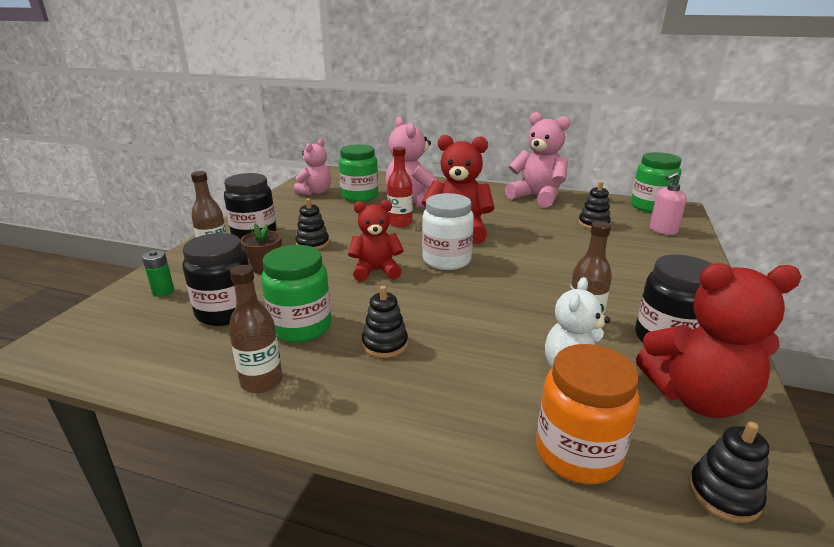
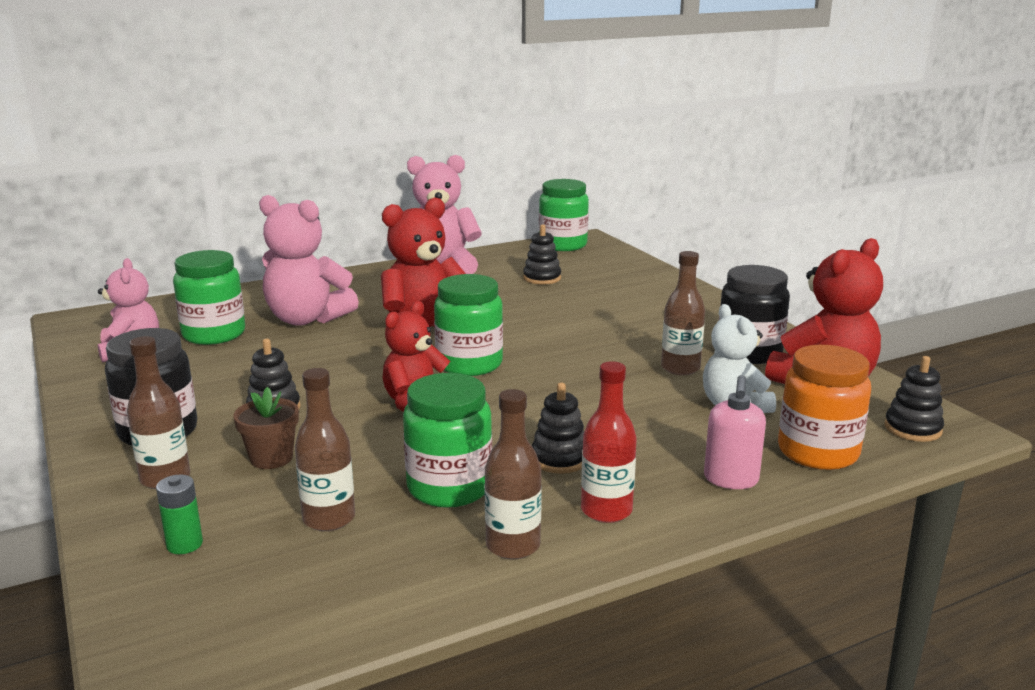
camera: 45 degrees left, 5 degrees down
(226, 312) = (329, 519): black jar -> brown bottle
(400, 223) = (338, 346): red bottle -> red bottle (606, 510)
(446, 260) = (469, 364): white jar -> green jar
(662, 230) = (608, 265): pink soap dispenser -> pink soap dispenser (731, 480)

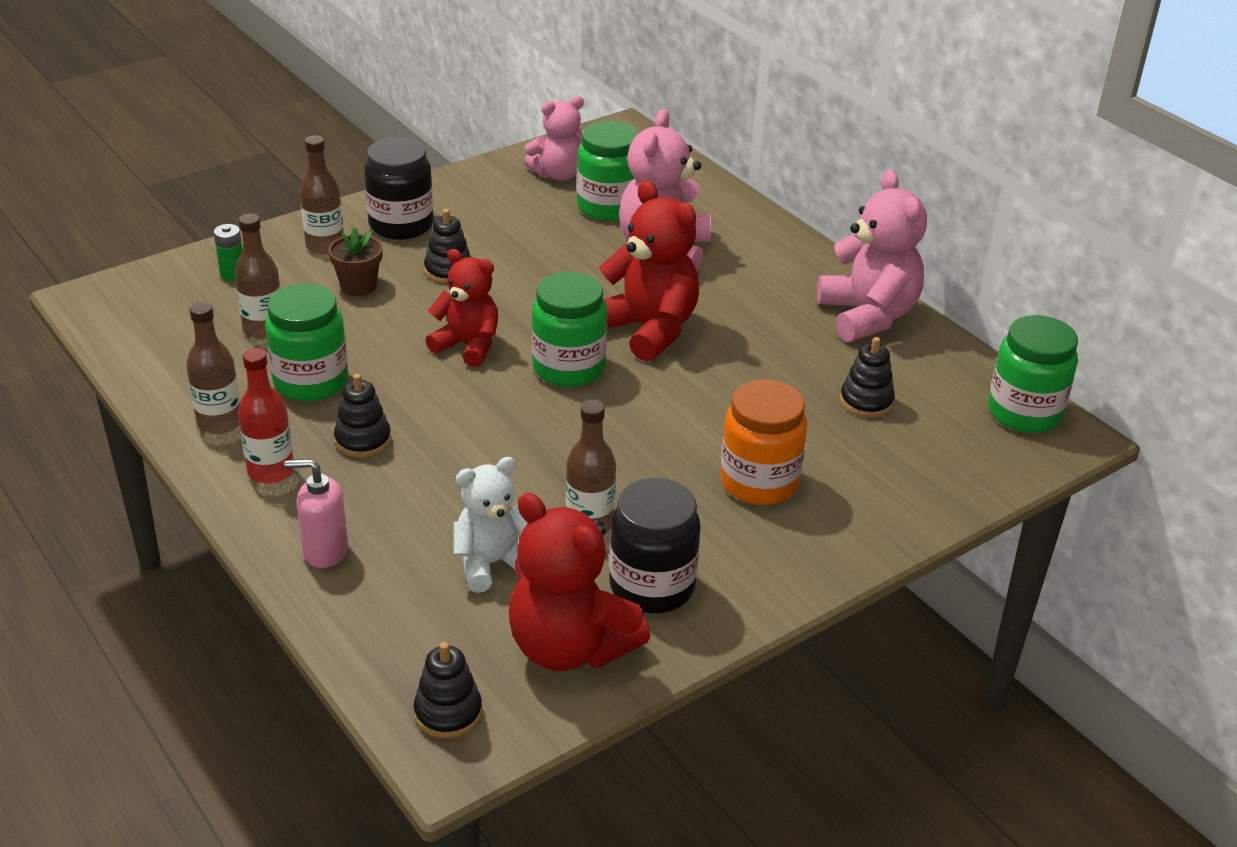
camera: 80 degrees right, 15 degrees up
(818, 452) = (384, 621): orange jar -> orange jar (759, 482)

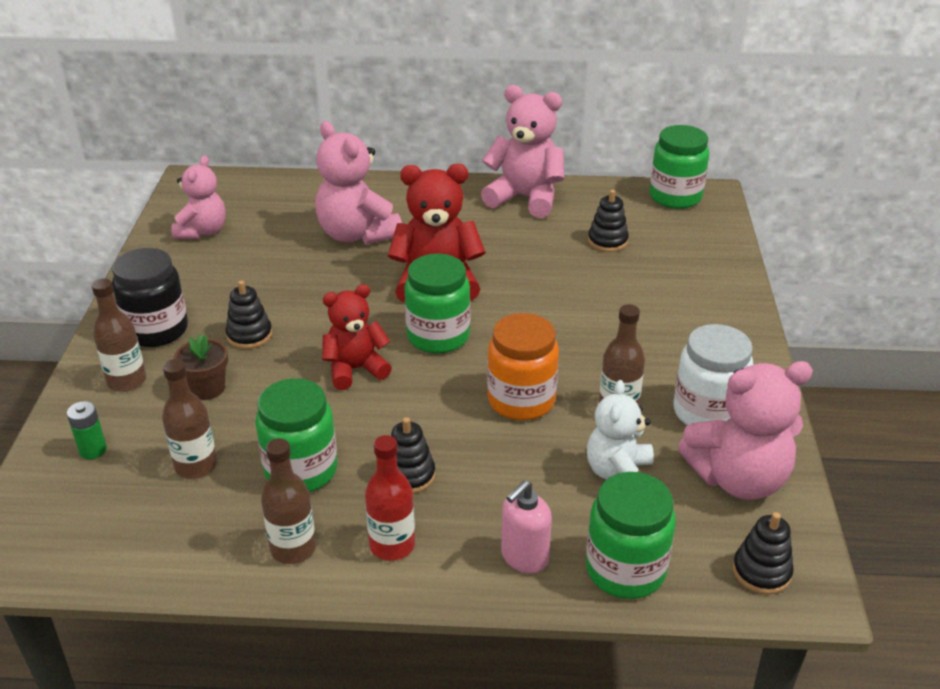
camera: 50 degrees left, 0 degrees up
(570, 647) = (738, 479): red teddy bear -> pink teddy bear
(608, 207) = (274, 231): green jar -> green jar (625, 570)
(652, 586) = (707, 412): black jar -> white jar
(759, 482) = (644, 318): orange jar -> orange jar (521, 400)

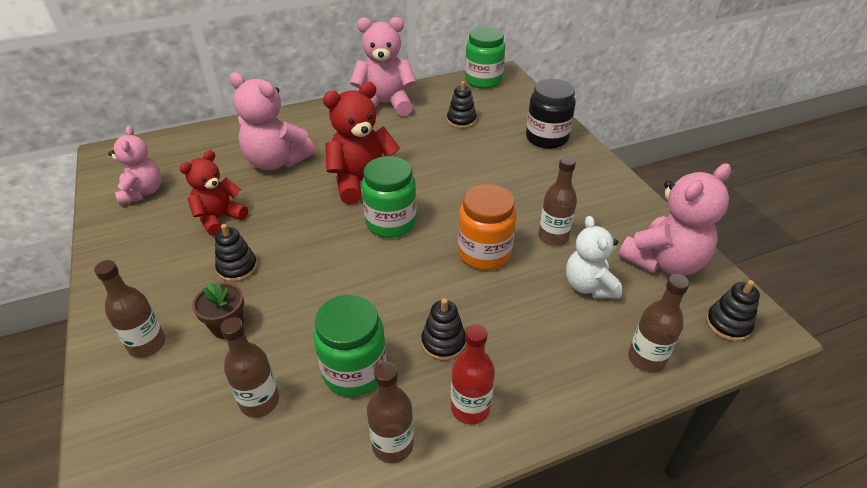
camera: 25 degrees left, 5 degrees up
(93, 450) = (150, 423): green battery -> none
(157, 330) = (150, 289): black jar -> black jar (546, 138)
(355, 369) = (344, 269): red teddy bear -> red teddy bear (219, 218)
(524, 557) = (573, 377): pink soap dispenser -> none
(625, 570) = (646, 359): green jar -> brown bottle
(707, 412) = (610, 221): white jar -> none

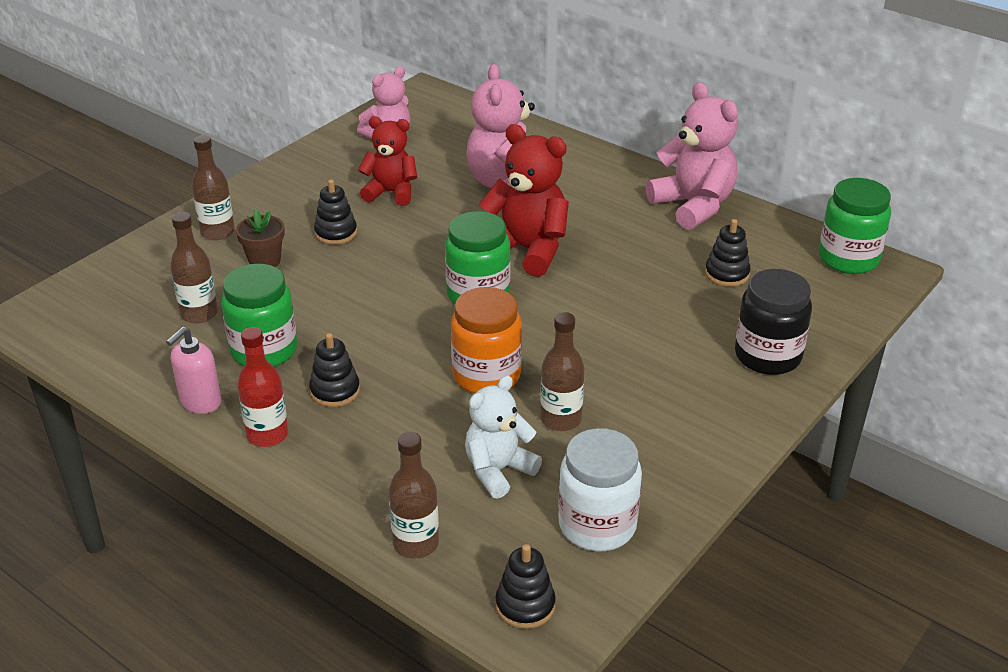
camera: 60 degrees right, 5 degrees down
(392, 445) = (200, 402): brown bottle -> pink soap dispenser
(664, 262) = (597, 525): pink teddy bear -> white jar

